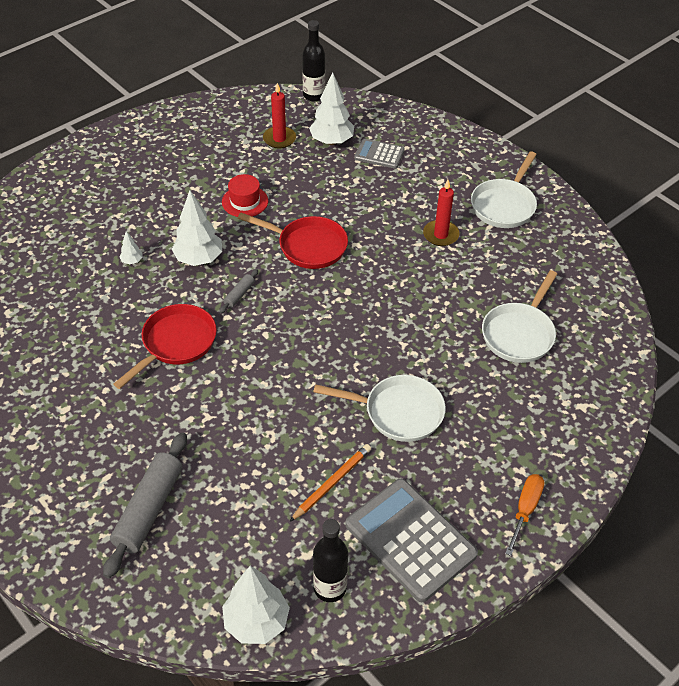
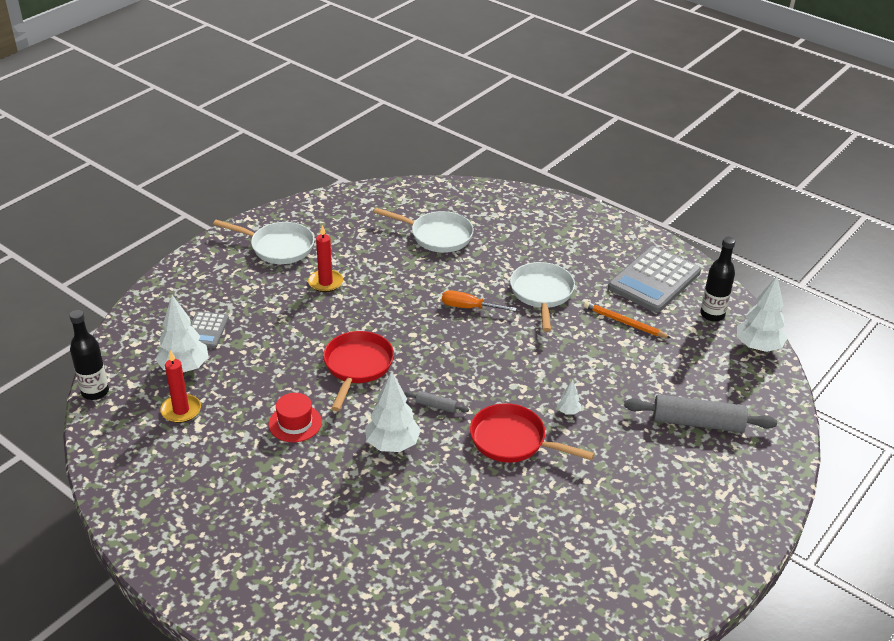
camera: 100 degrees left, 10 degrees down
(132, 261) = (407, 499): white tree -> white tree (568, 411)
(525, 510) = (605, 230): orange screwdriver -> orange screwdriver (469, 307)

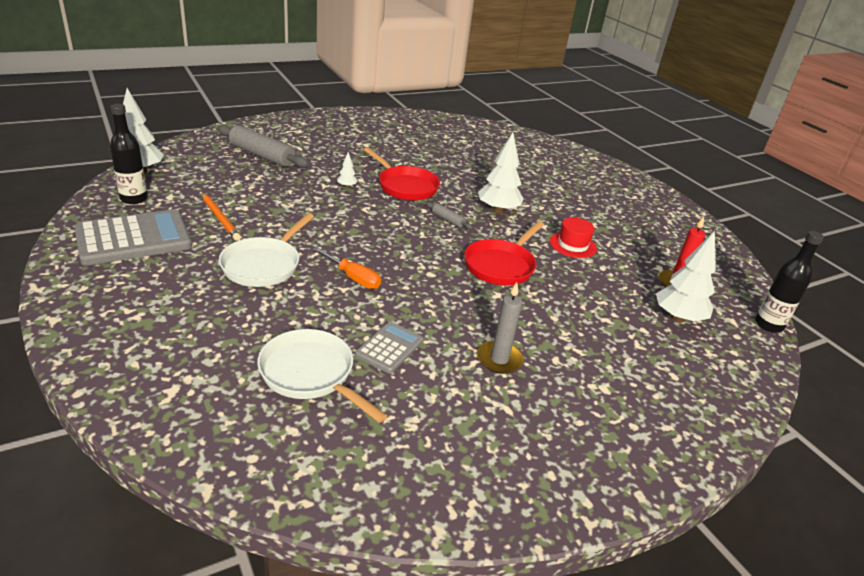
camera: 160 degrees left, 5 degrees down
(206, 330) = (657, 349): grey calculator -> grey calculator (390, 348)
(278, 247) = (549, 438): white pan -> none
(325, 282) = (499, 359): red candle -> grey candle

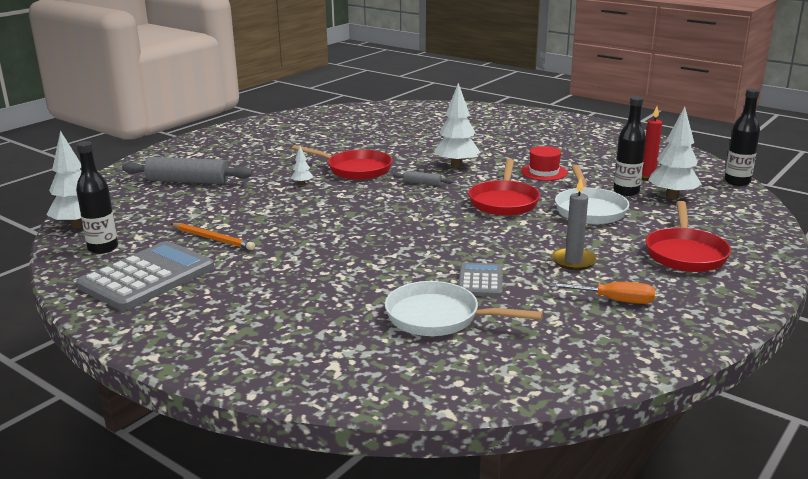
camera: 20 degrees left, 10 degrees down
(264, 265) = (301, 259): white pan -> white pan (589, 210)
(353, 277) = (391, 245): orange screwdriver -> orange screwdriver (614, 300)
(624, 395) = (685, 253): none -> red pan
(634, 295) = (626, 192): none -> black bottle

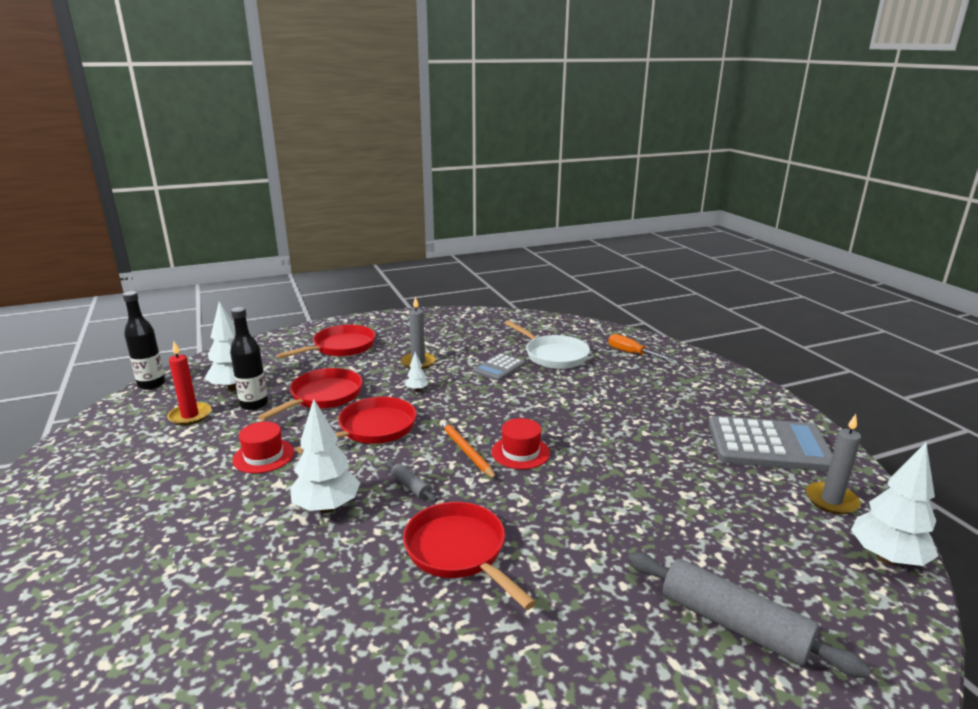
camera: 150 degrees left, 0 degrees up
(103, 248) = (831, 500): black bottle -> grey candle
(147, 277) = (768, 445): grey calculator -> grey calculator turned 150 degrees counterclockwise
(213, 239) = (701, 475): orange pencil -> orange pencil (466, 451)
(302, 183) = (555, 544): white tree -> white tree (417, 390)
(370, 217) = (520, 452): none -> red hat
(589, 210) = (323, 397): white pan -> red pan
(614, 300) = (439, 337): orange screwdriver -> orange screwdriver (631, 353)

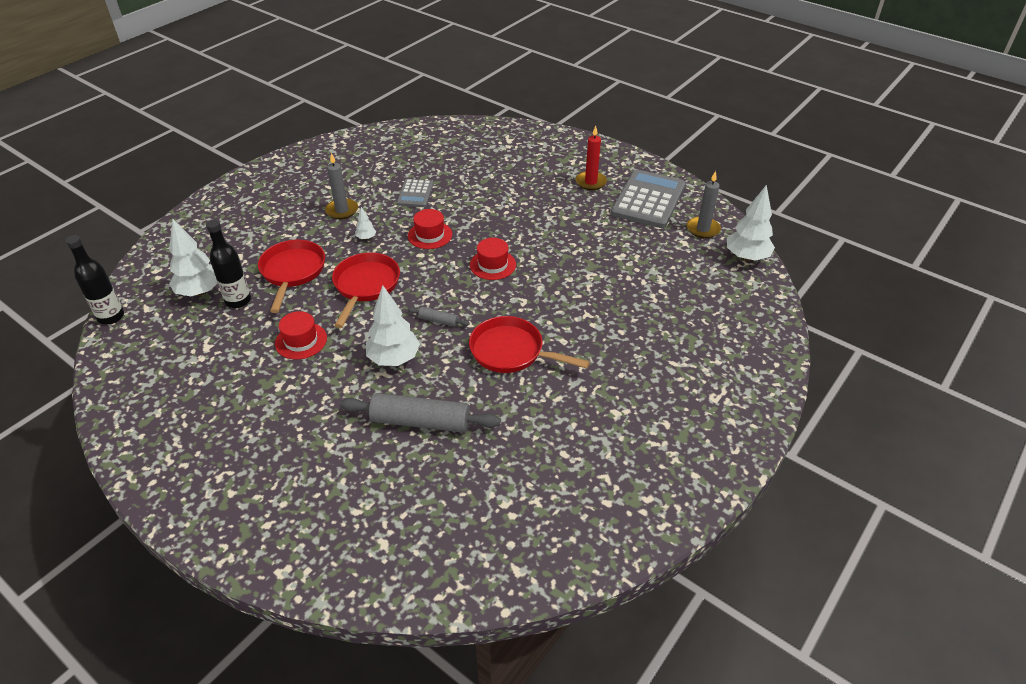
camera: 30 degrees left, 20 degrees up
(190, 416) = (192, 332): red candle -> red candle (591, 182)
(341, 347) = (254, 217): red pan -> none
(466, 451) = (453, 278): orange pencil -> none
(480, 405) = (430, 235): none -> red hat
(553, 355) = (449, 167): white pan -> none
(631, 353) = (508, 145): orange screwdriver -> none
(733, 624) = (690, 329): grey rolling pin -> grey rolling pin (420, 421)
(768, 445) = (648, 200): grey calculator -> grey calculator turned 45 degrees counterclockwise

